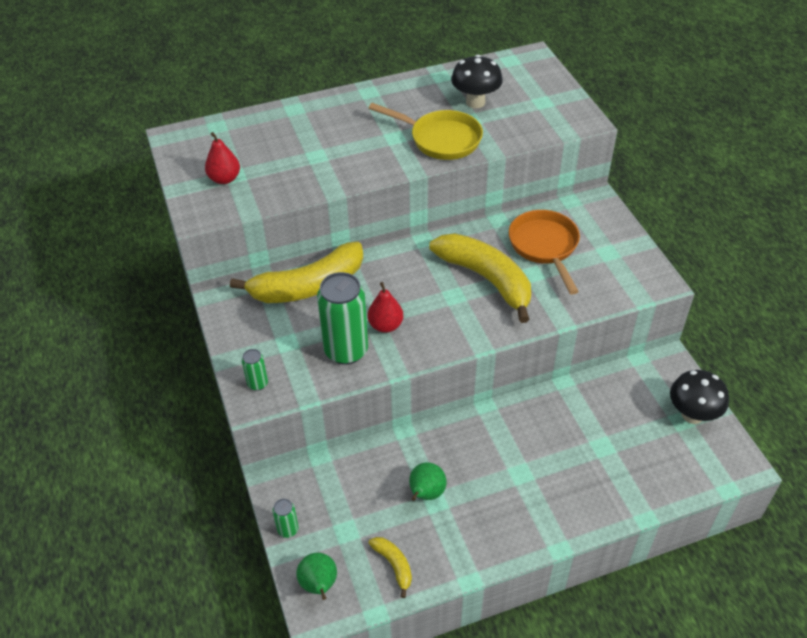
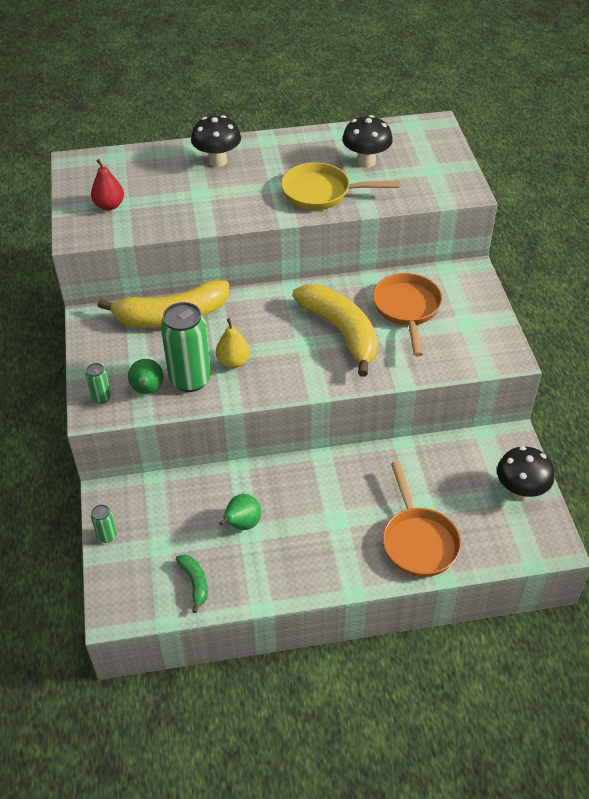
camera: 10 degrees right, 0 degrees up
(319, 585) = (122, 589): green pear -> green pear (147, 390)
(324, 119) = (217, 161): none -> black mushroom
(385, 325) = (233, 362): red pear -> yellow pear
(394, 565) = (195, 583): yellow banana -> green banana
(440, 139) = (321, 193): yellow pan -> yellow pan turned 150 degrees clockwise
(608, 482) = (418, 541): none -> orange pan

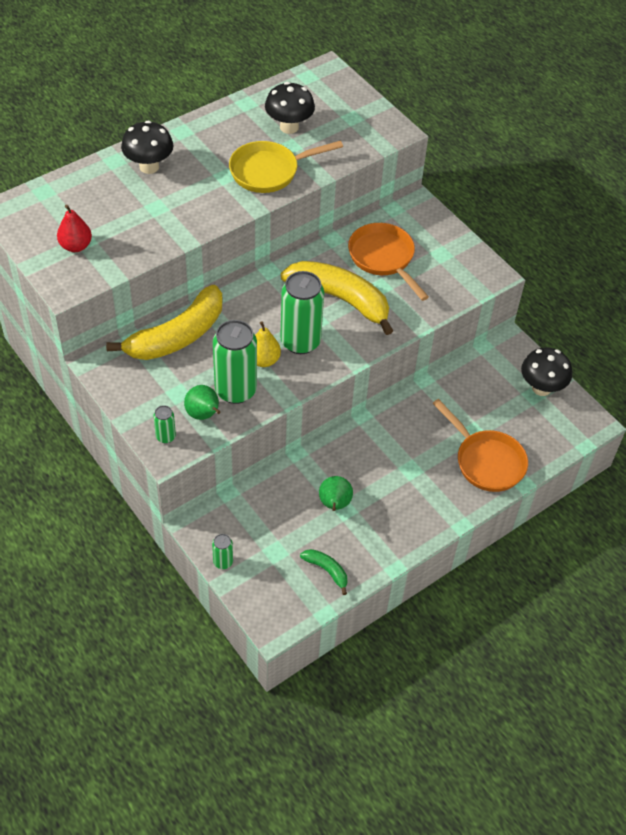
camera: 30 degrees left, 5 degrees up
(278, 357) = (300, 342): none -> green can

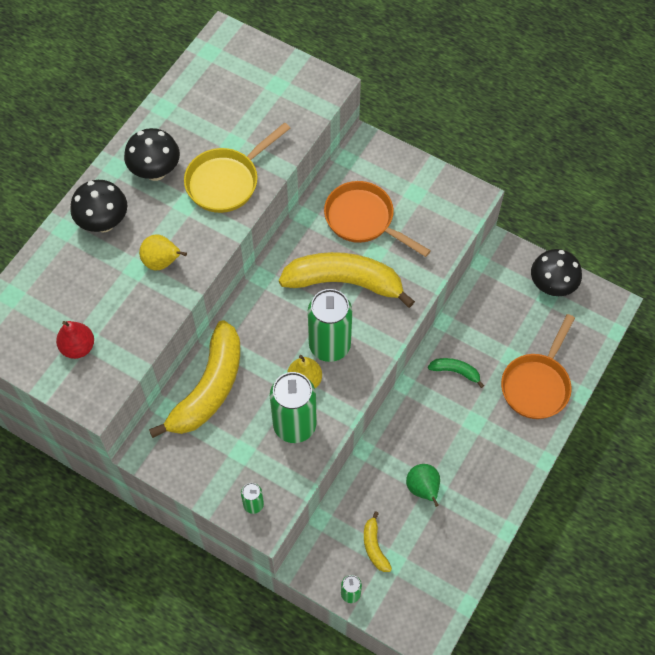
camera: 20 degrees left, 10 degrees up
(181, 210) = (162, 262): none -> yellow pear
(204, 415) = (277, 465): green pear -> none
(265, 533) = (374, 546): none -> yellow banana
(289, 127) = (220, 120): black mushroom -> black mushroom (155, 172)
(326, 570) = (448, 560): green banana -> green banana (455, 371)
(486, 461) = (537, 384): orange pan -> orange pan turned 90 degrees clockwise

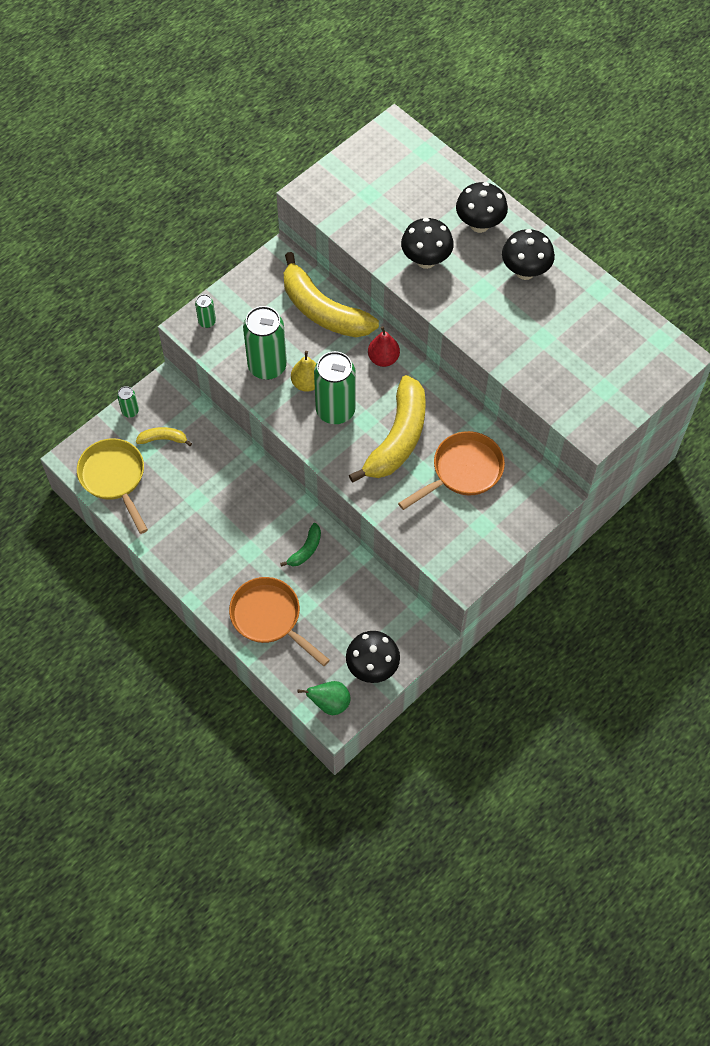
camera: 105 degrees right, 0 degrees up
(78, 347) = (360, 189): red pear -> red pear (383, 358)
(162, 262) = (426, 260): yellow pear -> black mushroom
(227, 181) = (499, 324): yellow pan -> yellow pan (114, 478)
(423, 489) = (201, 490): green pear -> green pear (330, 703)

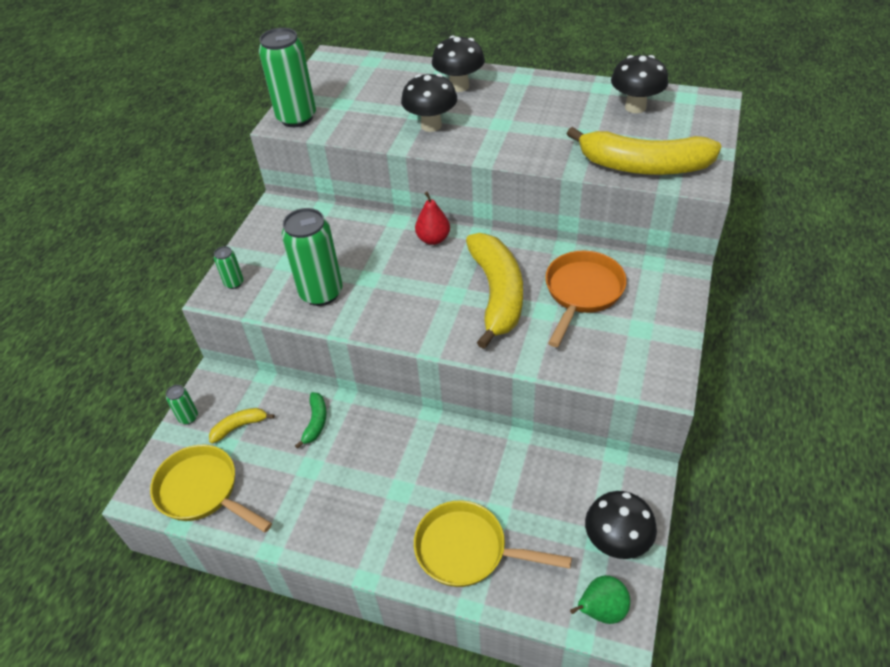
camera: 25 degrees left, 15 degrees down
(270, 618) = (468, 550): orange pan -> yellow pan
(306, 550) = (459, 459): green banana -> green banana (315, 422)
(307, 383) = (372, 289): yellow pear -> none
(323, 310) = (348, 227): yellow banana -> yellow banana (643, 166)
(335, 410) = (417, 299): green can -> green can (296, 118)
(525, 271) = (527, 99): black mushroom -> black mushroom (635, 107)

